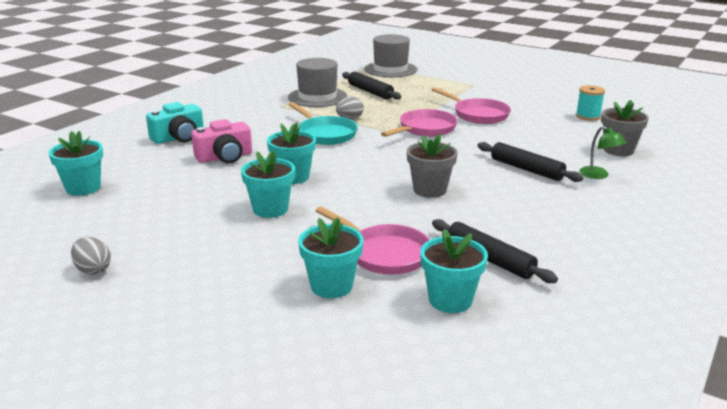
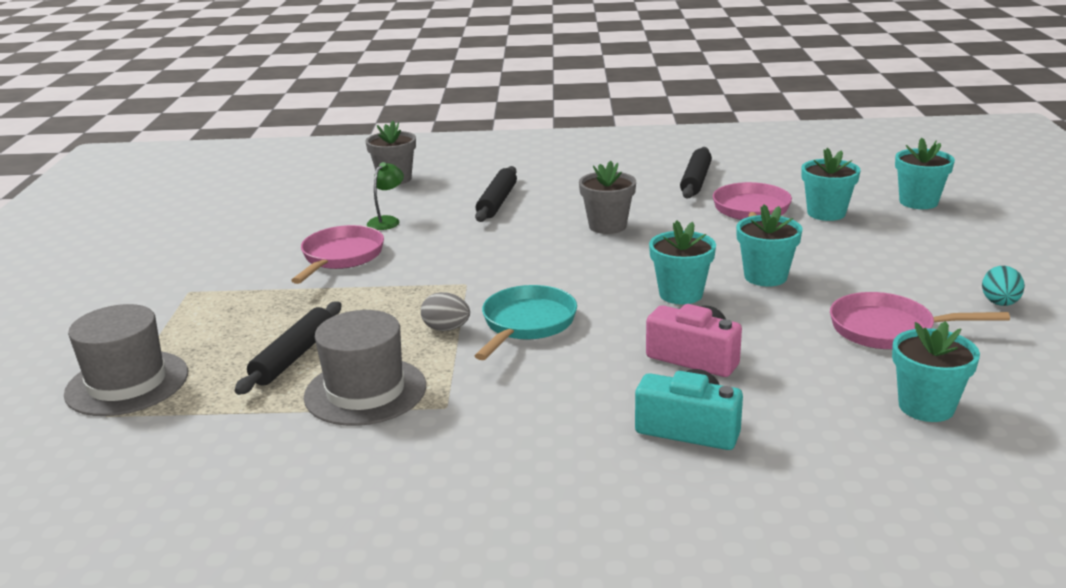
camera: 120 degrees left, 0 degrees up
(93, 270) = (1000, 303): grey egg -> turquoise egg
(424, 129) = (433, 272): pink pan -> pink pan (888, 329)
(450, 300) = (770, 179): turquoise flower pot -> turquoise flower pot (918, 202)
(588, 116) = (290, 205): turquoise spool -> none
(598, 175) = (474, 176): green lamp -> green lamp (387, 221)

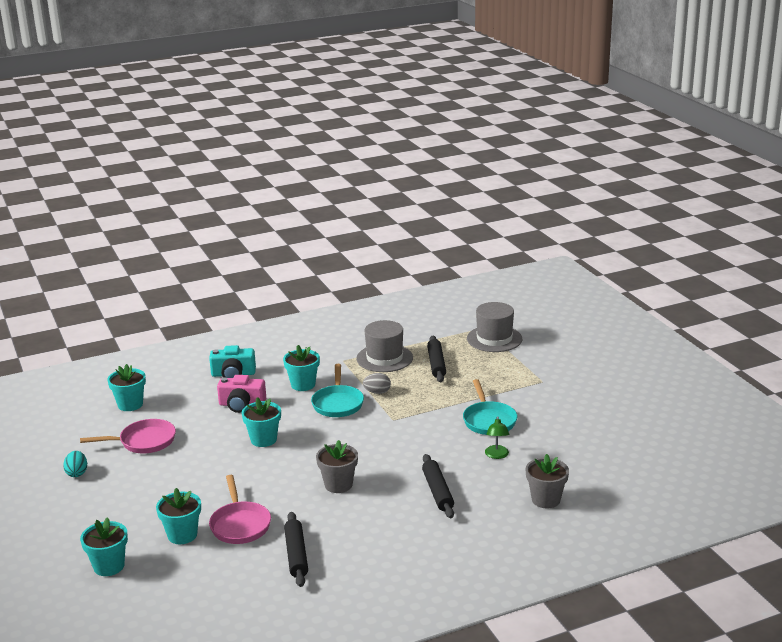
camera: 155 degrees right, 0 degrees up
(341, 257) = (488, 420): pink pan -> turquoise pan
(765, 277) = (216, 463): turquoise flower pot -> turquoise flower pot (303, 385)

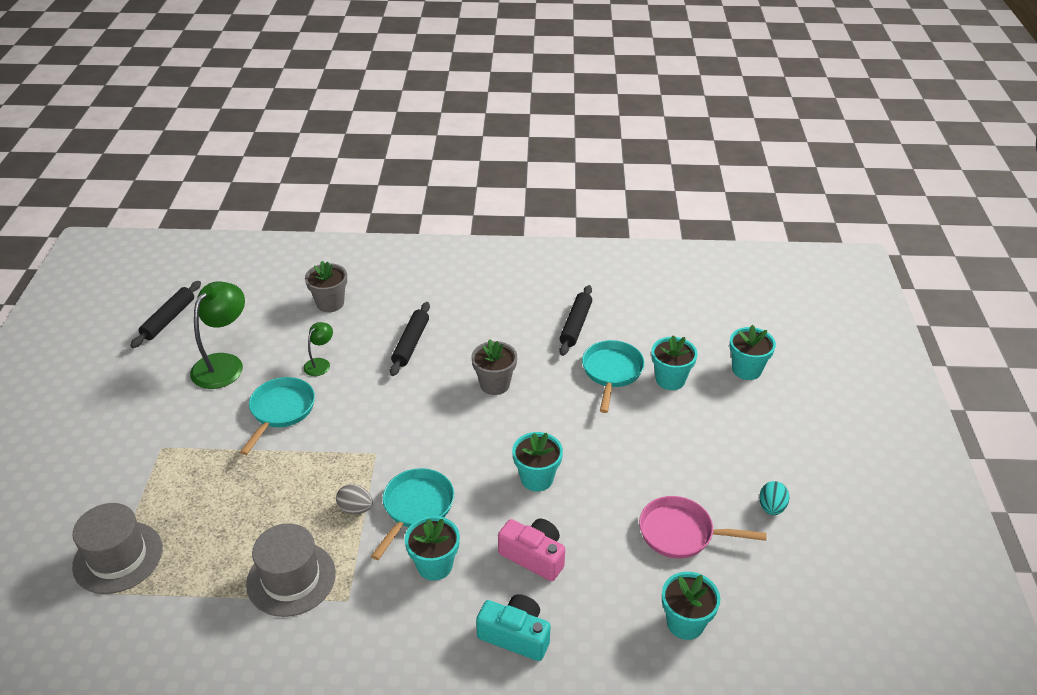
camera: 155 degrees left, 15 degrees up
(240, 524) = (611, 372): pink pan -> turquoise pan
(436, 364) = (240, 534): black rolling pin -> black rolling pin (169, 319)
(571, 432) = (224, 364): none -> green lamp

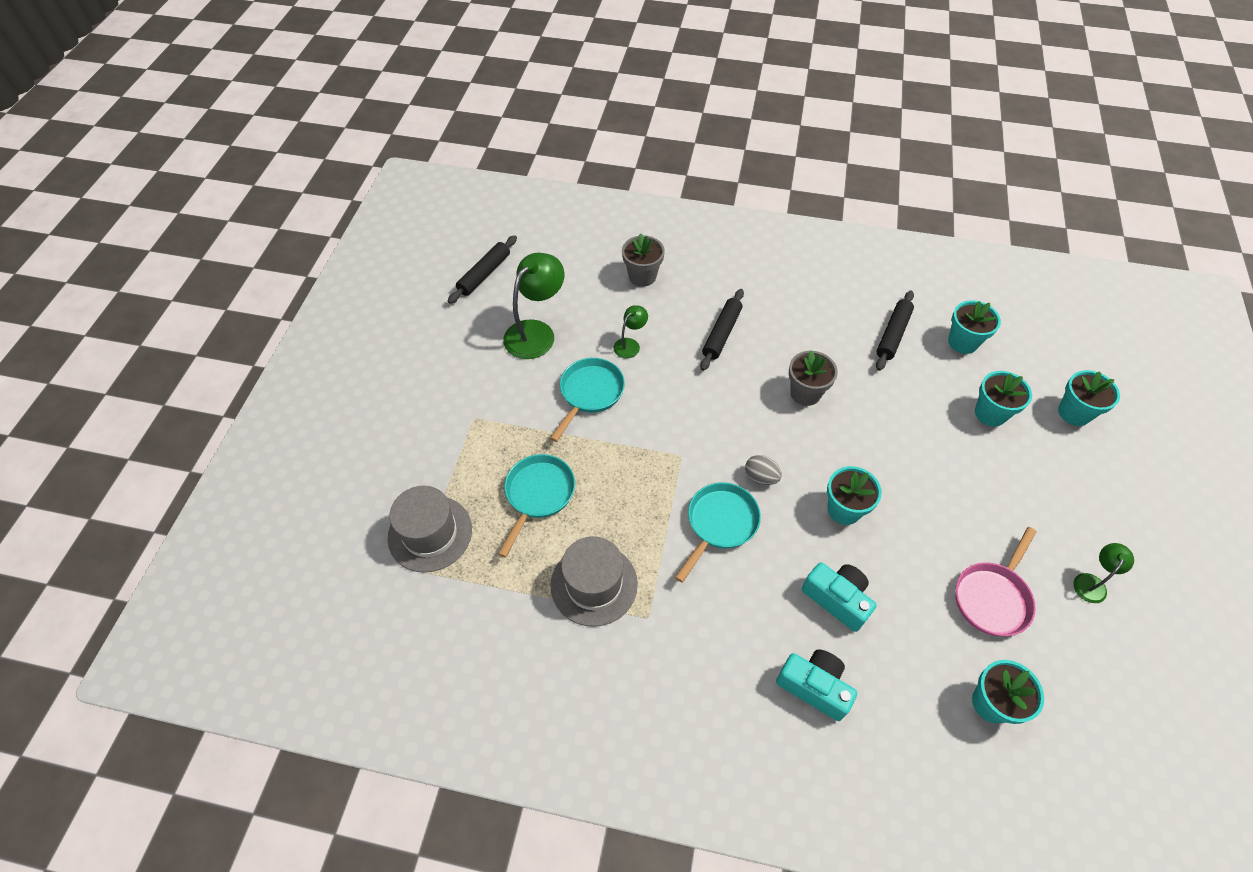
camera: 10 degrees right, 15 degrees up
(355, 509) = (659, 516): grey egg -> grey egg (760, 477)
(434, 565) = (736, 593): turquoise flower pot -> turquoise flower pot (963, 342)
(534, 556) = (837, 599): pink camera -> turquoise camera
(611, 372) = (928, 396): turquoise pan -> turquoise pan (538, 495)
(681, 533) = (993, 597): pink pan -> pink pan turned 75 degrees counterclockwise
(771, 507) = (1092, 582): turquoise egg -> green lamp

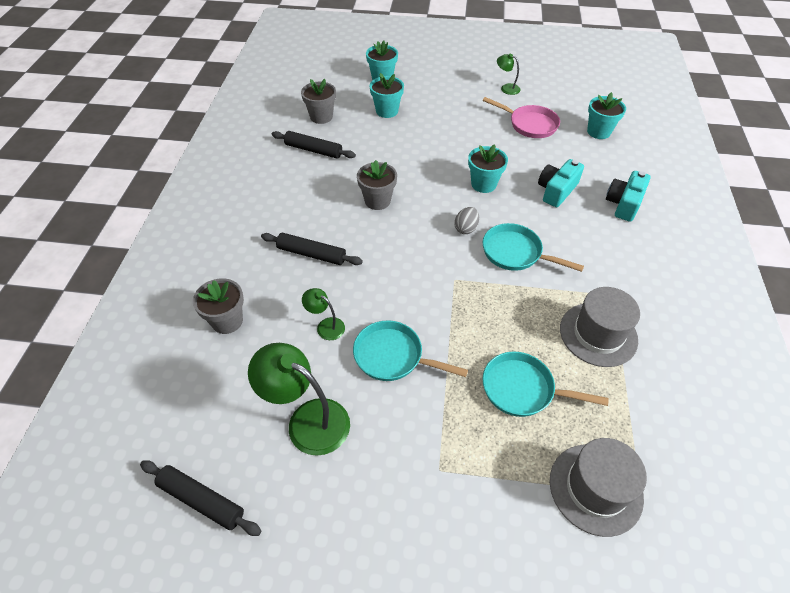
camera: 95 degrees left, 5 degrees down
(963, 342) = (321, 117): turquoise flower pot -> grey flower pot

